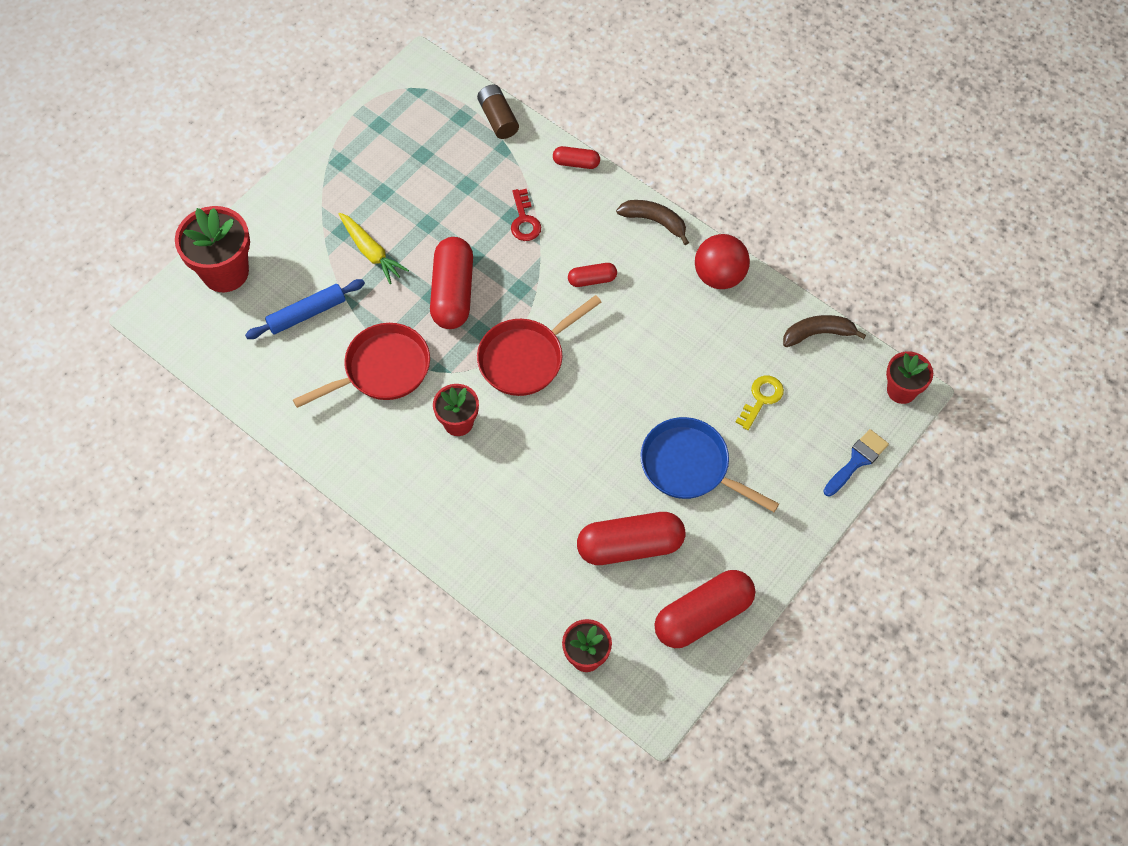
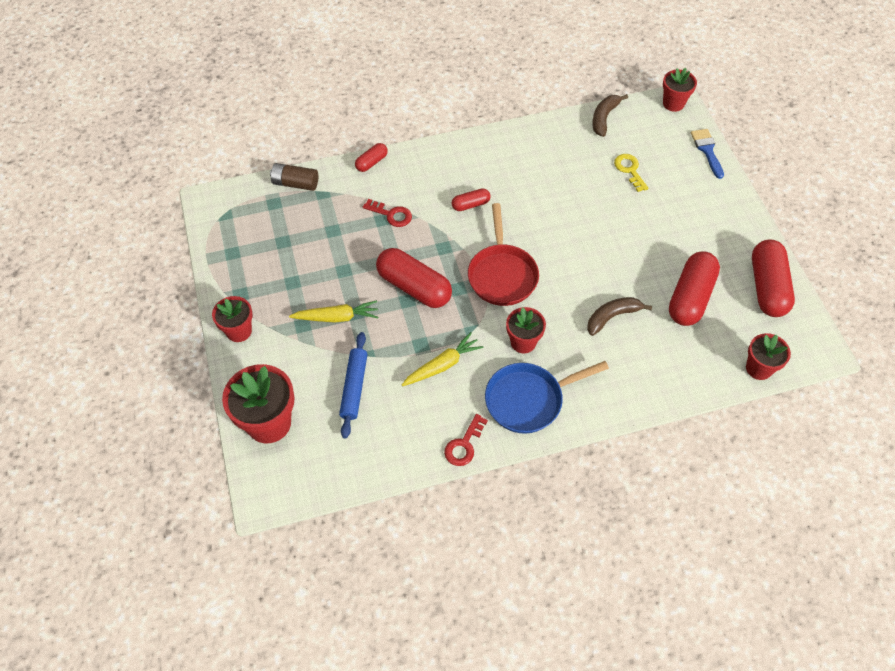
camera: 55 degrees left, 5 degrees down
(300, 187) = (239, 331): none -> red flower pot
(309, 438) = (464, 445): none -> red key
(382, 369) = (442, 365): red pan -> yellow carrot
(592, 280) = (470, 205): red capsule -> red capsule turned 45 degrees clockwise
(654, 221) = (454, 148): brown banana -> brown banana (612, 317)
(690, 466) = (652, 233): blue pan -> blue pan (528, 400)
(719, 276) = (523, 140): red ball -> none

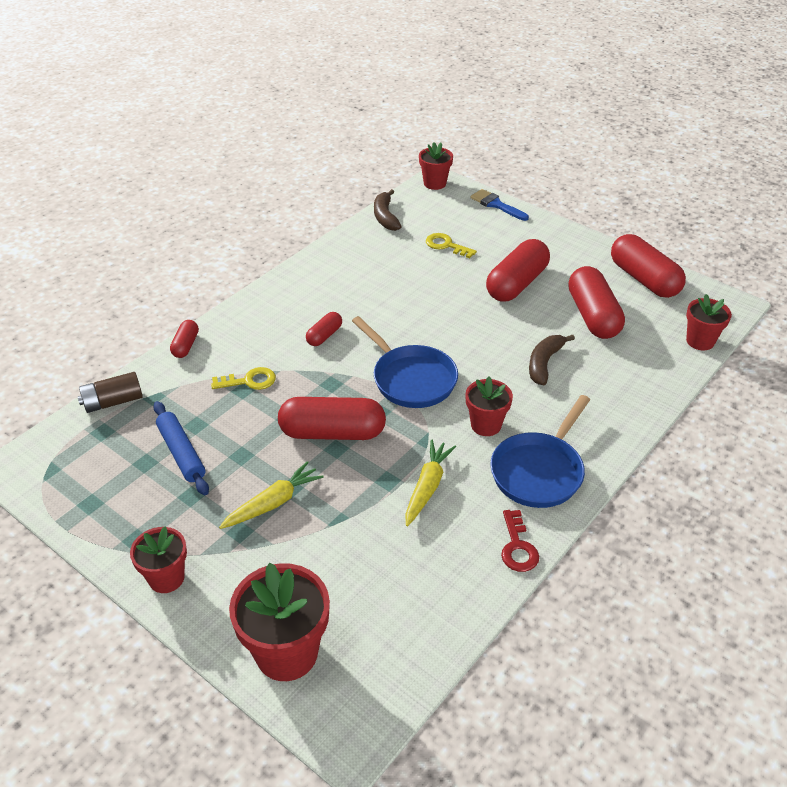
camera: 35 degrees left, 15 degrees down
(354, 387) = (354, 559): blue rolling pin -> blue rolling pin (181, 453)
(391, 215) = (249, 381): red key -> yellow key
(502, 274) = (411, 379): red pan -> blue pan
(655, 235) = (516, 284): none -> red capsule

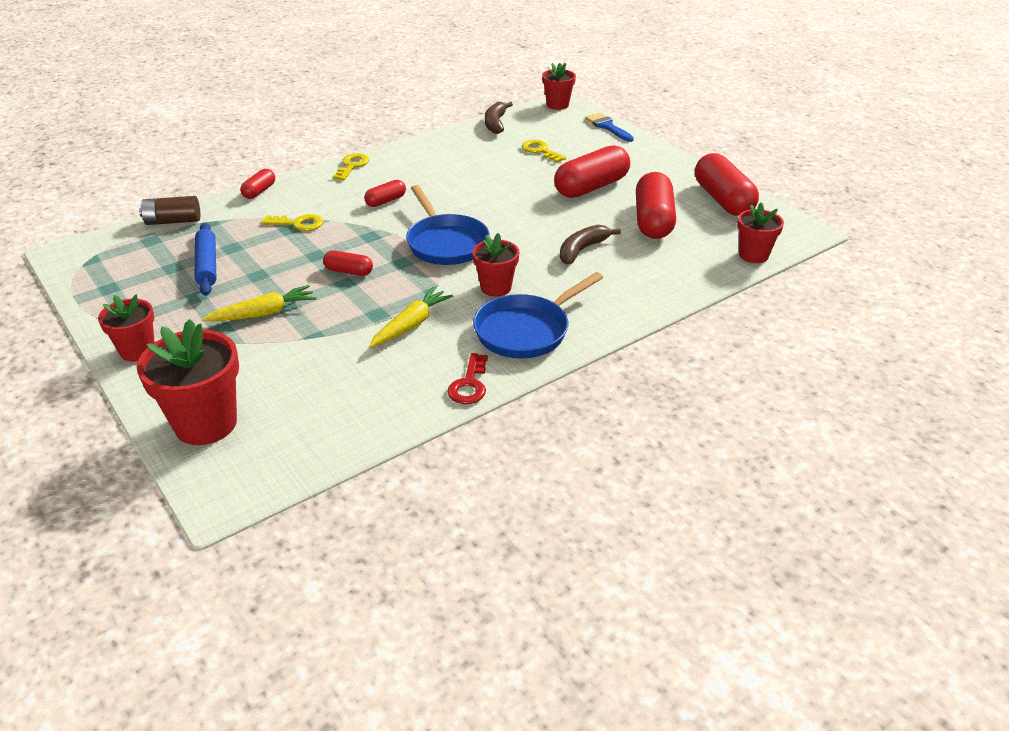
camera: 15 degrees right, 5 degrees down
(266, 295) = (352, 166): none -> yellow key
(332, 433) = (349, 271): red capsule -> red capsule, size x0.50

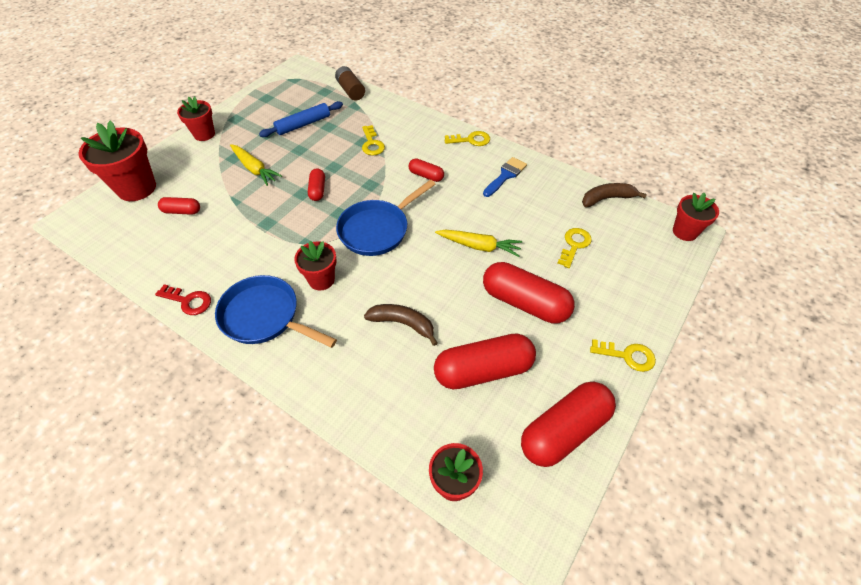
camera: 70 degrees right, 15 degrees up
(259, 191) = (407, 110): red capsule -> red capsule (182, 211)
(411, 325) = (257, 245): yellow carrot -> yellow carrot (479, 246)
(469, 384) = (188, 301): red key -> red key turned 150 degrees counterclockwise
(607, 127) = (666, 285): blue brush -> blue brush (505, 175)
(667, 159) = (627, 356): none -> yellow key

